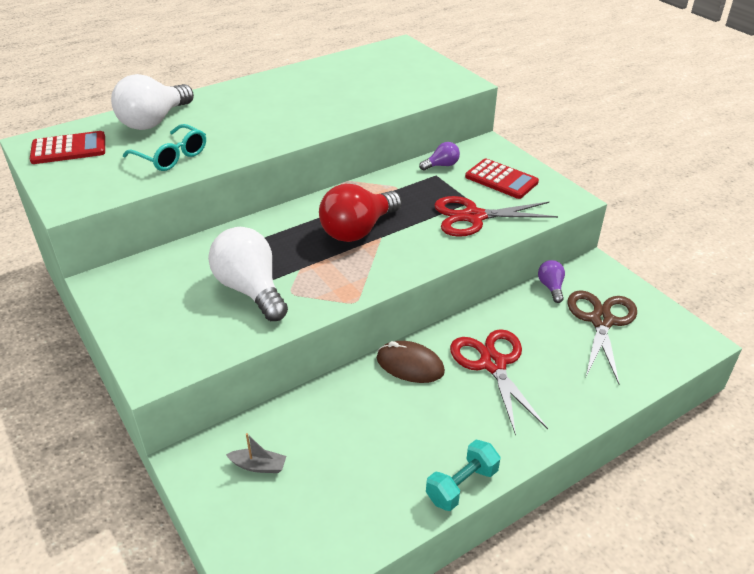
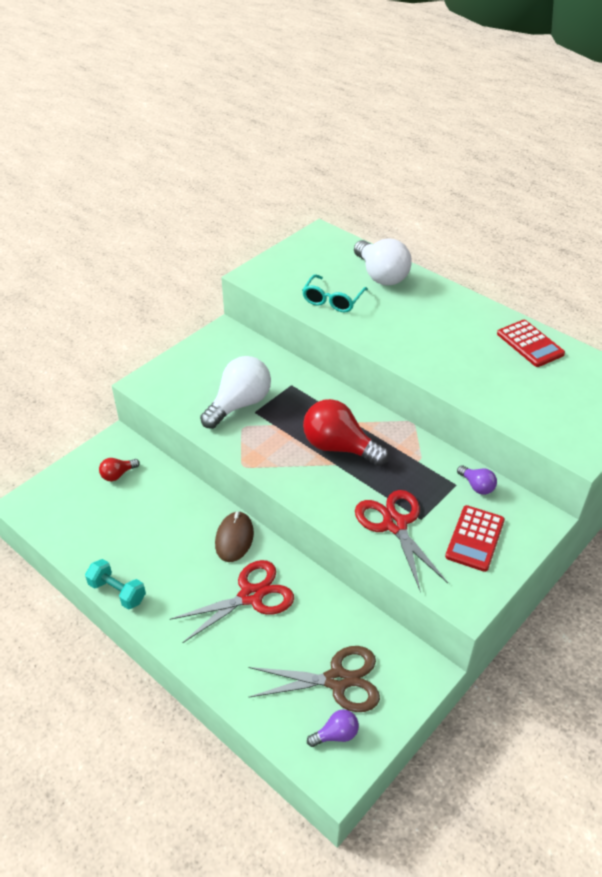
camera: 75 degrees right, 5 degrees up
(68, 149) = (320, 251): red calculator -> red calculator (530, 344)
(154, 121) = (381, 275): white light bulb -> white light bulb turned 135 degrees counterclockwise
(258, 466) = (118, 475): grey boat -> red light bulb
(551, 287) = (375, 632): purple light bulb -> purple light bulb (336, 734)

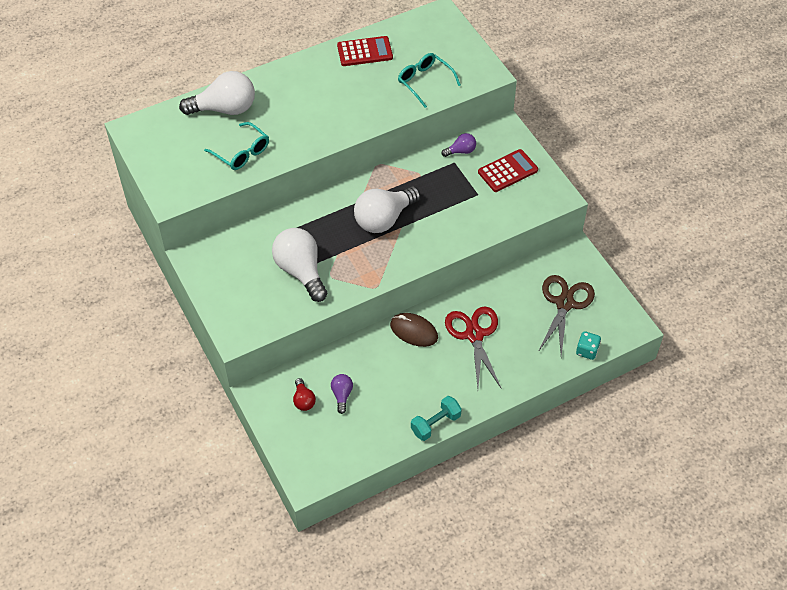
camera: 70 degrees left, 10 degrees up
(273, 726) = (587, 351): none -> turquoise dice
(336, 734) = (604, 317): purple light bulb -> purple light bulb (342, 395)
(339, 447) = (384, 219): red light bulb -> white light bulb
(395, 524) = (476, 211): red scissors -> none
(475, 538) = (507, 171): red calculator -> red calculator turned 75 degrees counterclockwise
(523, 400) = (424, 82): none -> turquoise glasses

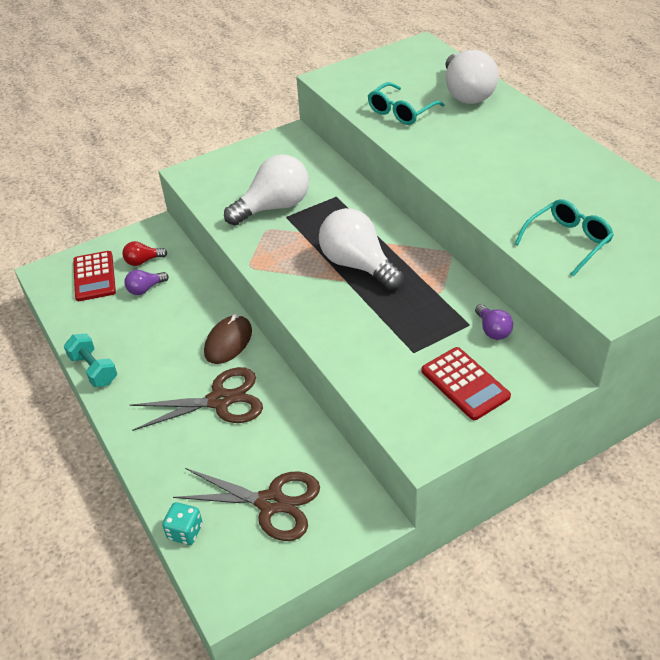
camera: 90 degrees right, 10 degrees down
(342, 395) = (145, 289): purple light bulb -> purple light bulb turned 150 degrees clockwise
(365, 52) = (606, 184): red calculator -> red calculator (94, 276)
(474, 335) = (220, 400): red scissors -> brown scissors

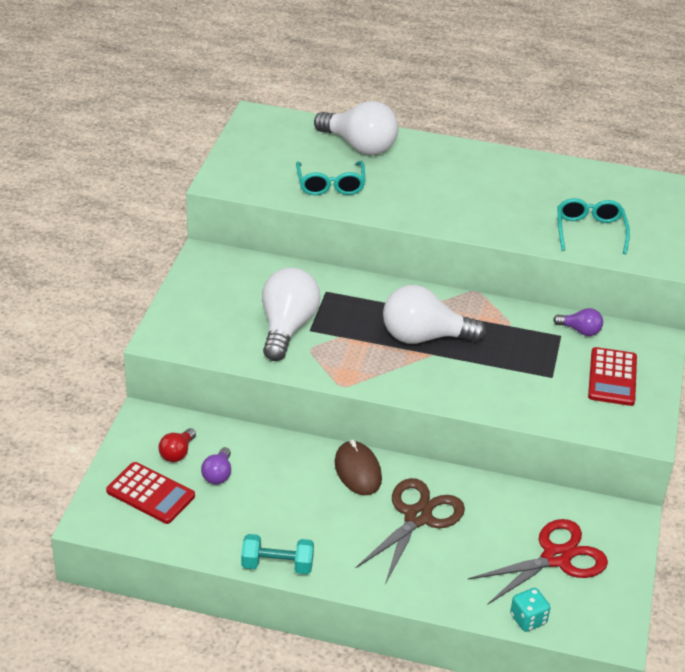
camera: 50 degrees left, 5 degrees down
(271, 503) = (556, 558): brown scissors -> red scissors
(465, 384) = (612, 377): red calculator -> red calculator turned 90 degrees clockwise

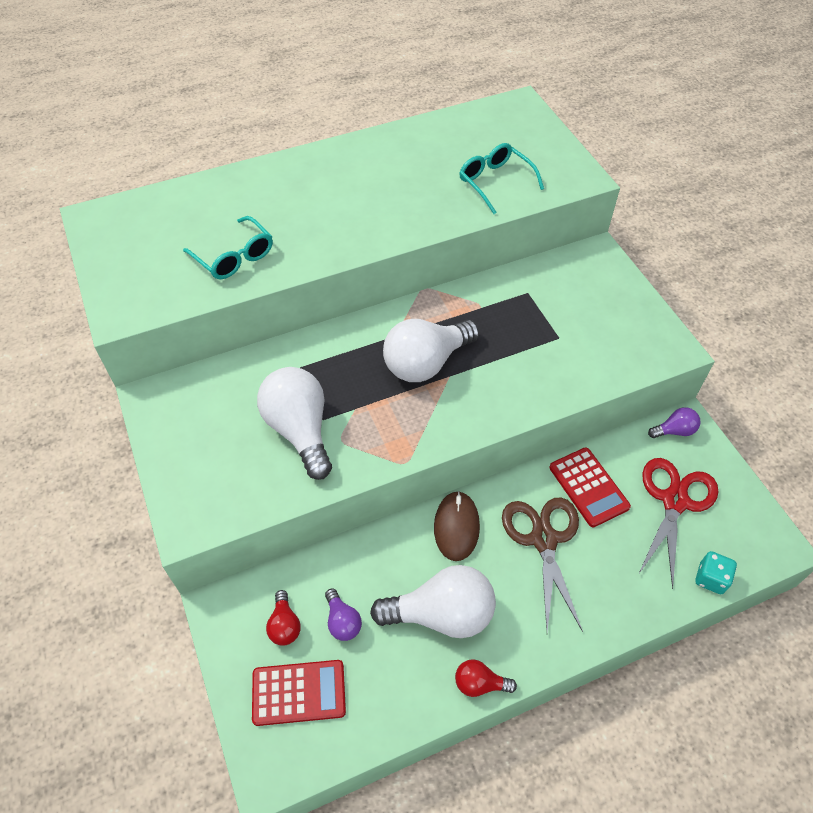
camera: 35 degrees left, 15 degrees up
(277, 565) = (480, 683): turquoise dumbbell -> red light bulb
(357, 471) = (456, 527): brown mouse -> brown mouse turned 60 degrees clockwise
(359, 146) = (223, 199): white light bulb -> white light bulb (441, 614)
(580, 331) = (537, 279): purple light bulb -> purple light bulb (674, 431)
(612, 377) = (600, 309): red calculator -> red calculator (588, 487)

